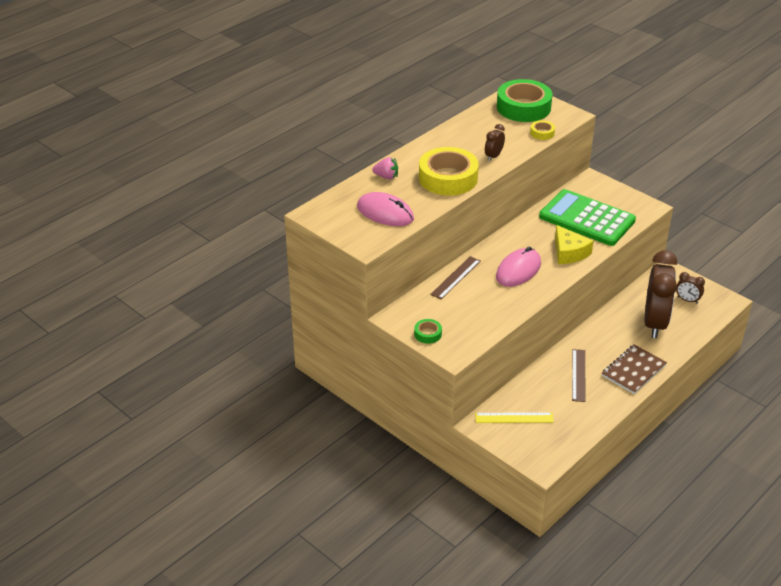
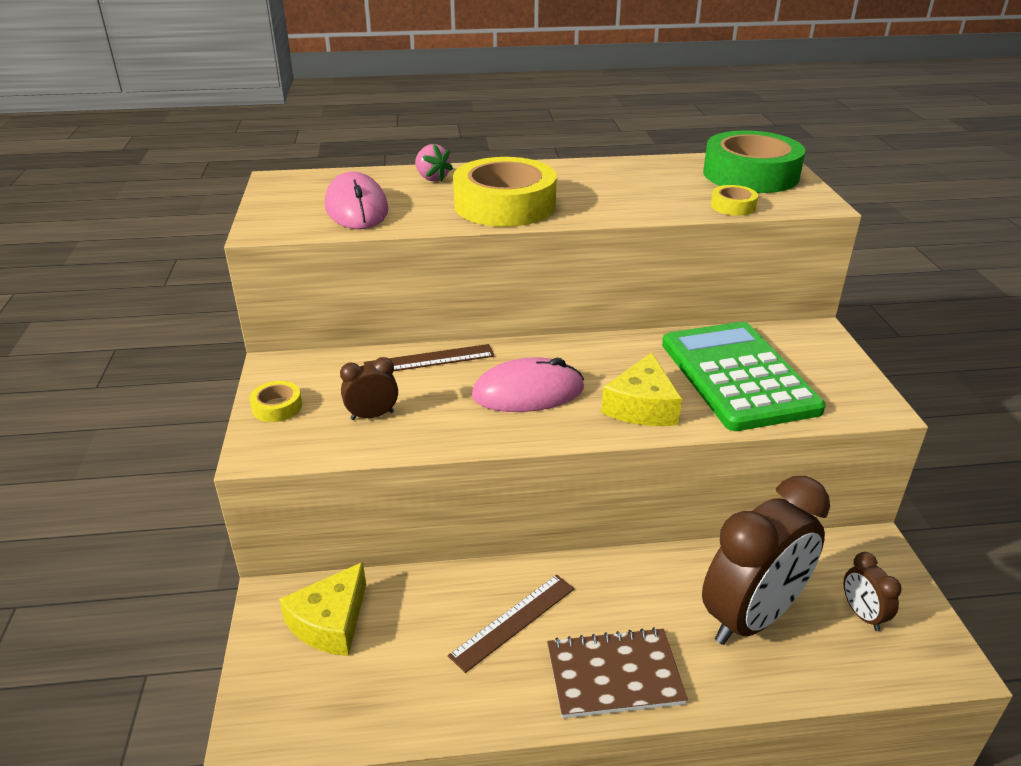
camera: 40 degrees right, 5 degrees down
(428, 334) = (277, 407): green tape -> yellow tape
(493, 156) = (612, 205): brown clock -> brown clock (372, 415)
(514, 417) = (330, 622): yellow ruler -> yellow cheese

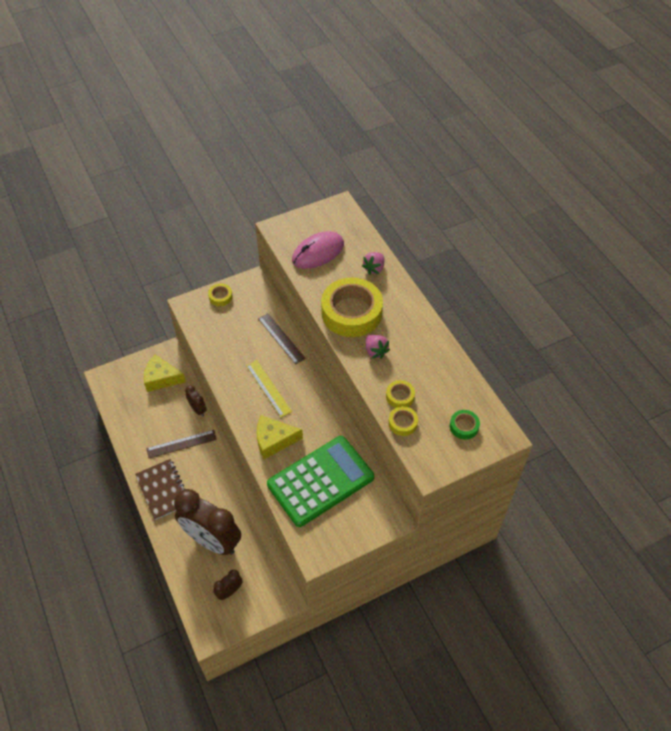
camera: 70 degrees right, 20 degrees up
(372, 415) = (226, 334): brown clock -> brown clock (198, 409)
(513, 621) = (181, 444): brown ruler -> brown ruler turned 45 degrees counterclockwise
(528, 392) = (268, 388): pink mouse -> yellow ruler
(592, 202) = (375, 351): none -> pink strawberry
(684, 200) = (400, 396): none -> yellow tape
(750, 174) = (464, 426): green tape -> green tape, size x0.43

